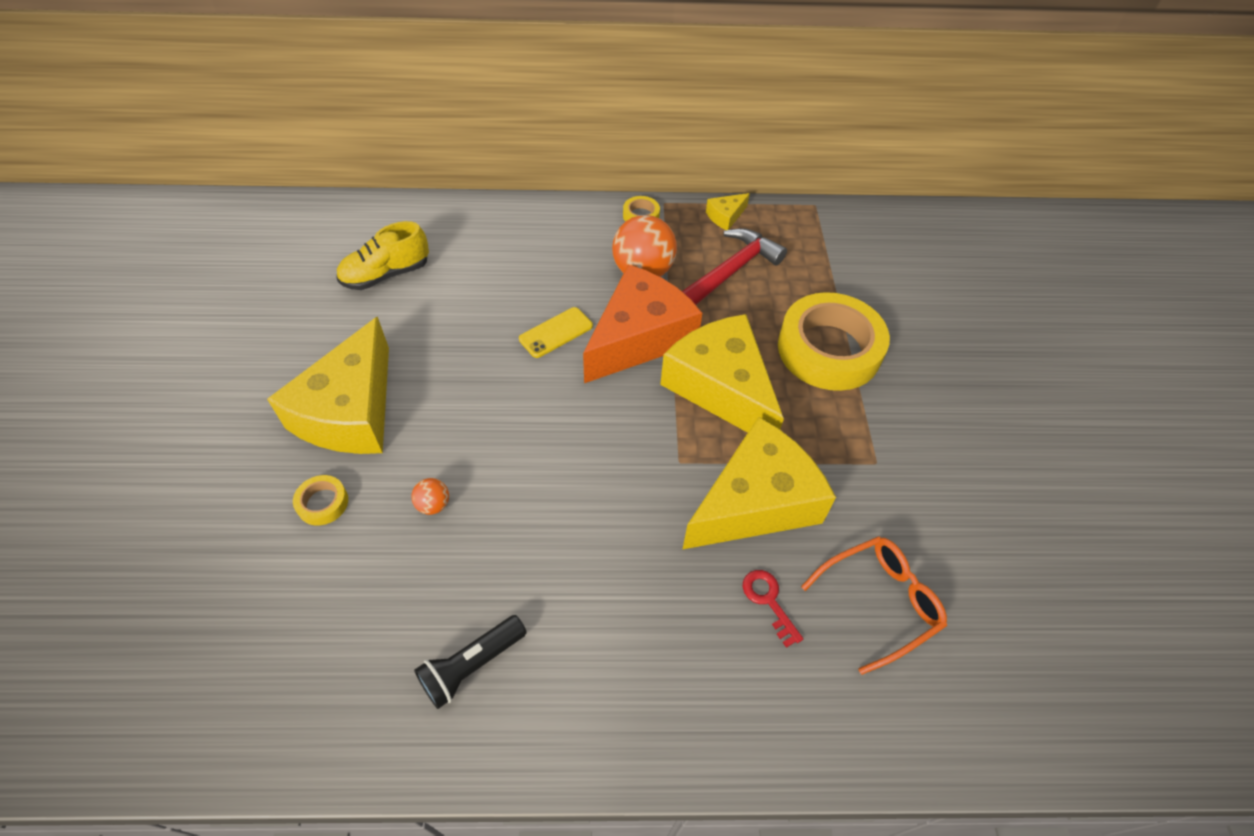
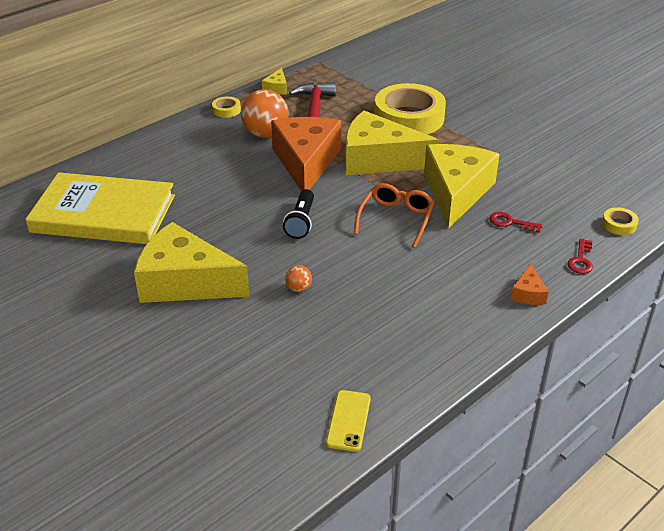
camera: 40 degrees left, 15 degrees down
(323, 503) = (233, 326): yellow tape -> yellow tape (619, 224)
(351, 411) = (185, 282): yellow cheese -> yellow cheese turned 135 degrees clockwise
(386, 275) = (103, 214): yellow shoe -> yellow book
(471, 666) = (414, 330): black flashlight -> black flashlight (301, 222)
(556, 332) = (255, 184): yellow phone -> yellow phone (348, 420)
(658, 732) = (528, 293): none -> orange cheese
(790, 739) = (581, 260): none -> red key
(879, 602) = (554, 195): orange glasses -> orange glasses (396, 219)

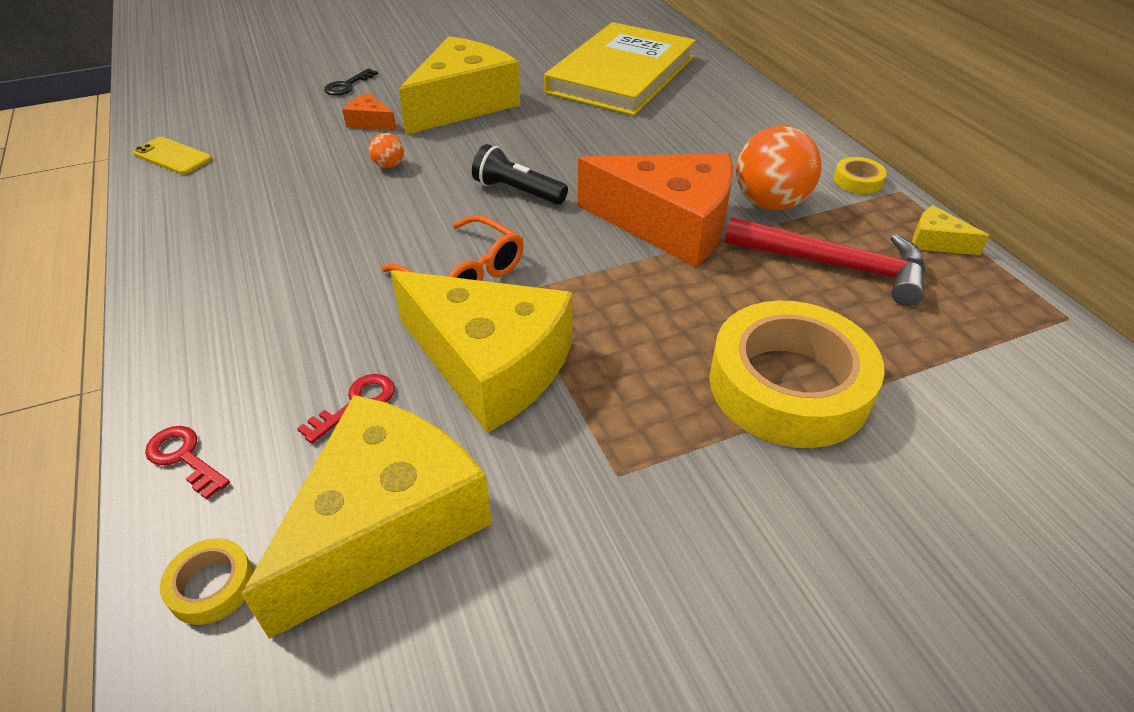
camera: 110 degrees right, 5 degrees up
(173, 366) = (347, 85): none -> black key
(378, 159) = (643, 300): yellow cheese -> yellow cheese (385, 523)
(528, 293) = (185, 353): orange cheese -> orange cheese (370, 122)

